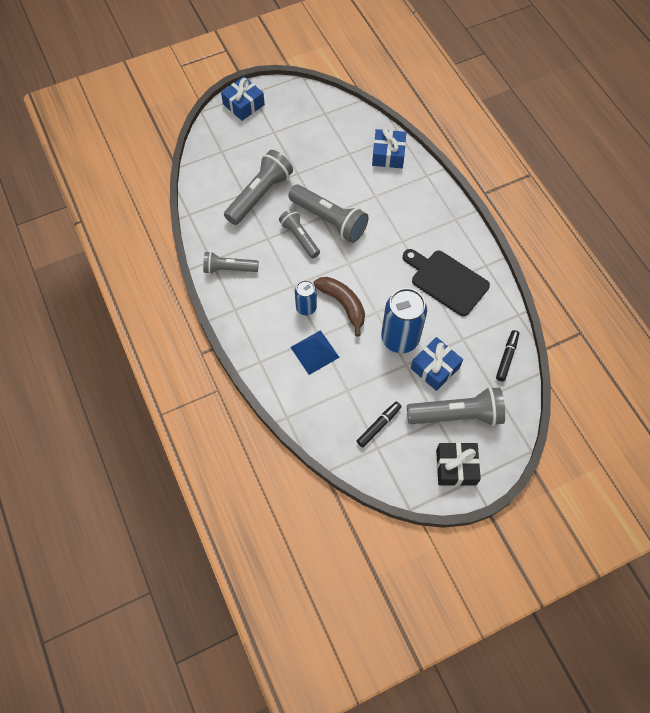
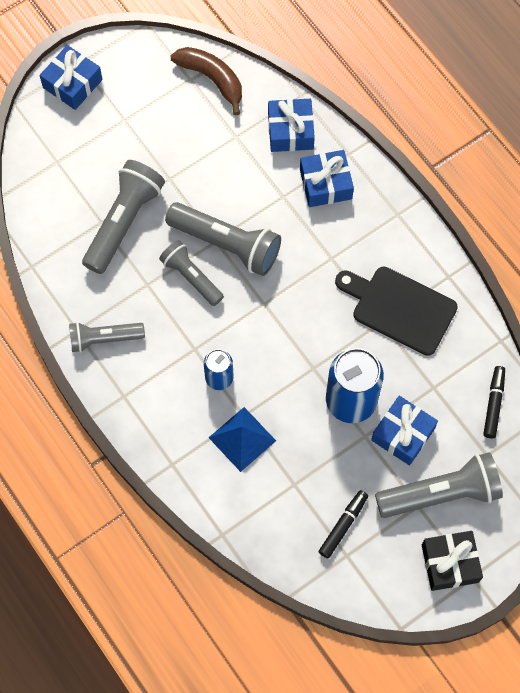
camera: 10 degrees left, 5 degrees up
(343, 304) = (268, 365): brown banana -> brown banana (212, 79)
(407, 191) = (325, 184): none -> blue gift

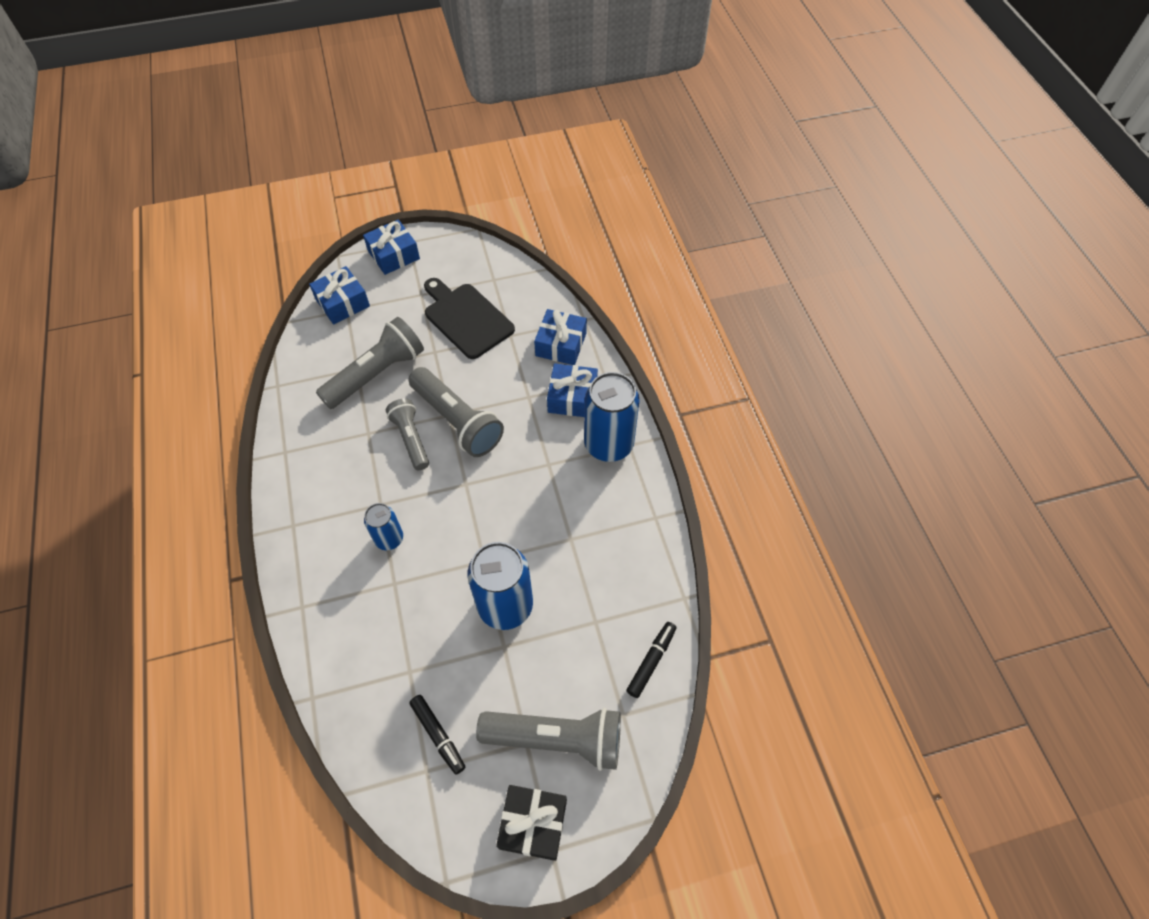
camera: 20 degrees right, 10 degrees down
(104, 339) = (304, 467): grey flashlight -> none
(212, 79) = (512, 284): brown banana -> none
(242, 439) = (381, 606): blue pyramid -> none
(343, 525) = (438, 735): black marker -> black marker turned 90 degrees clockwise
(379, 220) = (608, 444): none -> blue can
(399, 308) = (593, 531): black cutting board -> black cutting board (466, 318)
(403, 434) = (543, 659): blue gift -> blue gift (342, 303)

